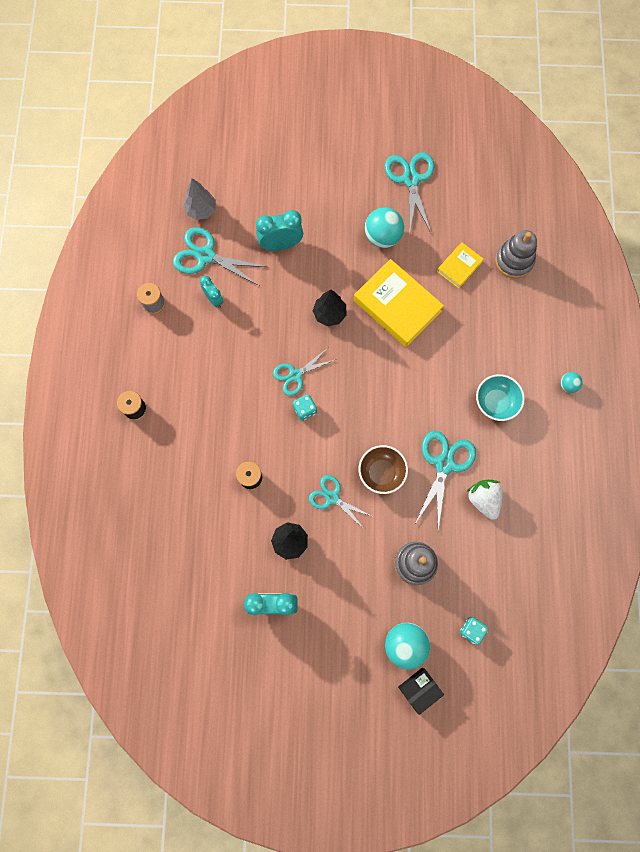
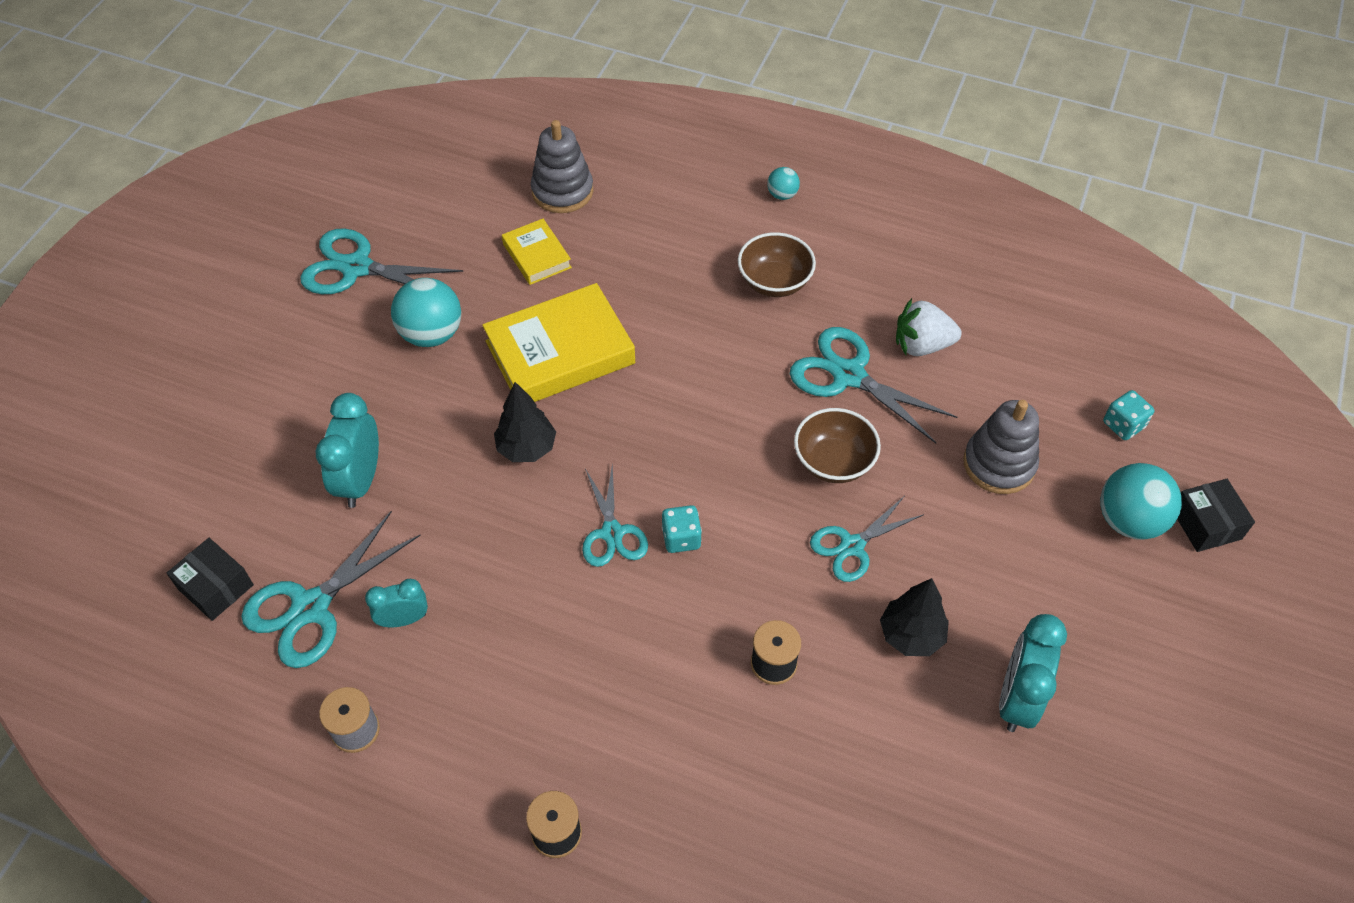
camera: 70 degrees left, 20 degrees down
(201, 210) = (216, 587): grey tree -> black box
(495, 402) = (774, 282): turquoise bowl -> brown bowl

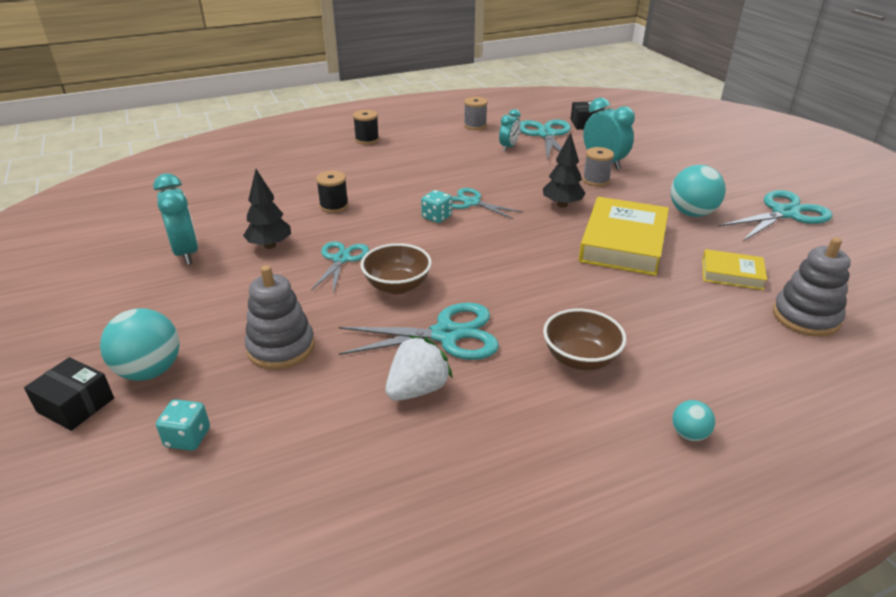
camera: 135 degrees right, 20 degrees down
(424, 458) = (596, 180): none -> grey spool

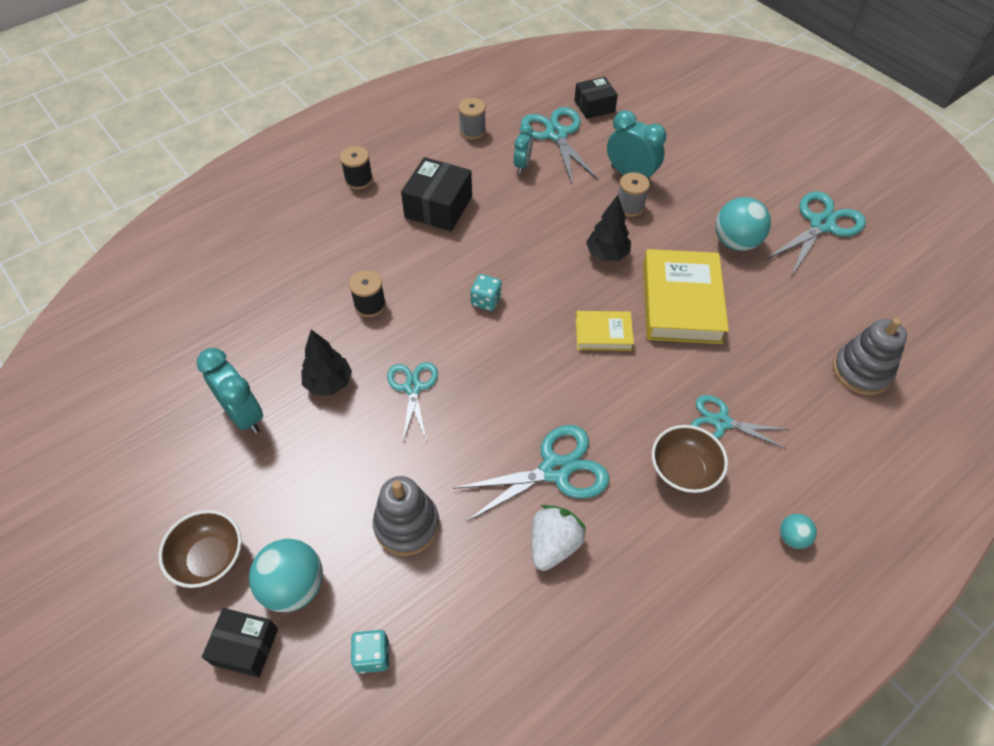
camera: 15 degrees left, 20 degrees up
(397, 286) = (484, 414): brown bowl -> brown bowl (210, 559)
(424, 161) = (438, 207): none -> black box
(472, 202) = (514, 269): turquoise scissors -> turquoise scissors (721, 422)
(732, 274) = (789, 326): yellow book -> yellow book (603, 334)

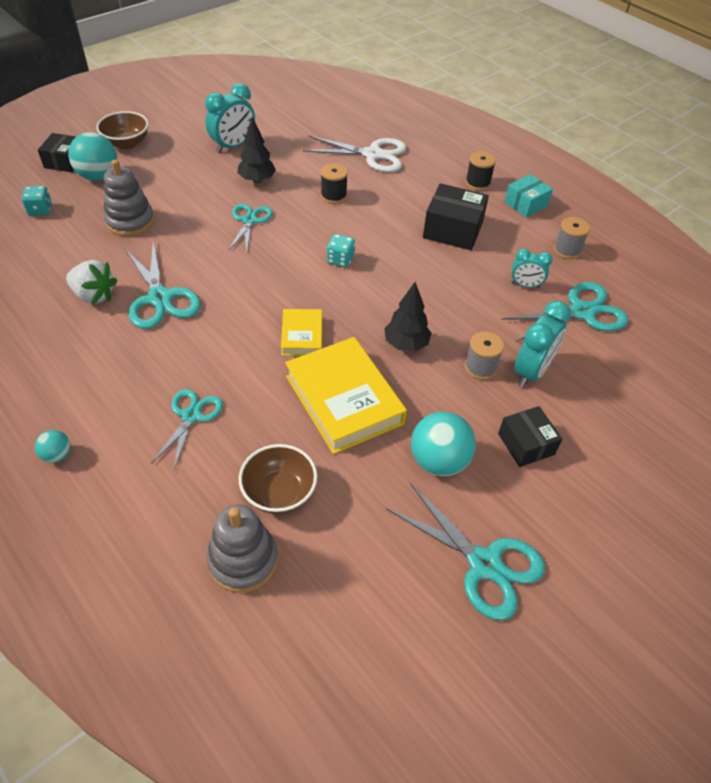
camera: 85 degrees right, 5 degrees down
(290, 265) = (373, 155): none -> white scissors
(399, 148) = (525, 204): none -> turquoise box
(413, 388) = (249, 220): turquoise scissors -> turquoise scissors turned 75 degrees counterclockwise
(594, 106) = (644, 346): black box -> black box (526, 444)
(681, 302) = (344, 400): yellow book -> yellow book turned 60 degrees clockwise
(683, 471) = (143, 381): brown bowl -> brown bowl (279, 493)

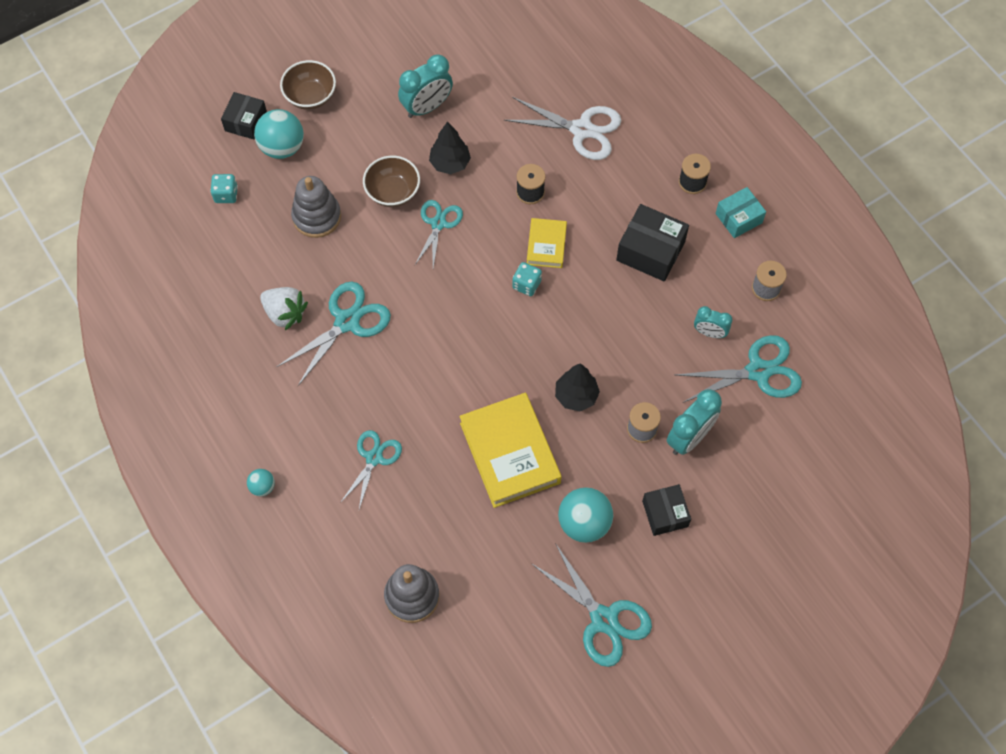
camera: 10 degrees right, 15 degrees up
(160, 298) = (347, 322): turquoise scissors -> turquoise scissors turned 120 degrees counterclockwise
(279, 493) = (445, 540): brown bowl -> brown bowl (393, 192)
(302, 336) = (479, 378): yellow book -> yellow book (546, 245)

